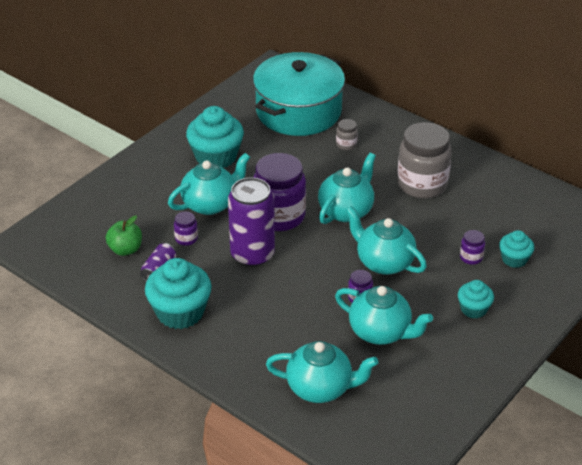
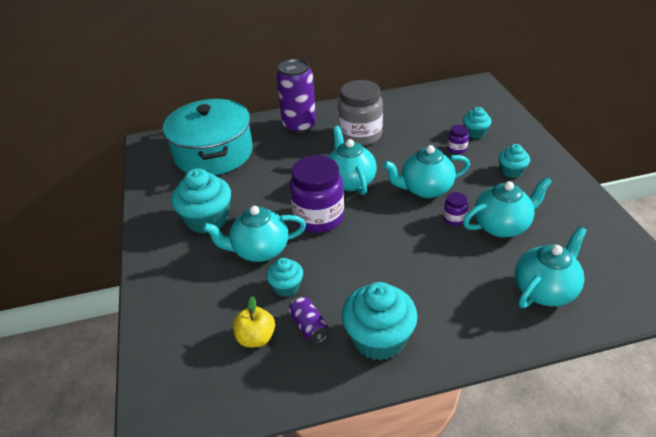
camera: 50 degrees left, 0 degrees up
(125, 249) = (256, 338): green apple -> yellow apple
(186, 239) = (286, 287): purple jar -> turquoise cupcake
(210, 204) = (260, 250): turquoise teapot -> turquoise teapot turned 105 degrees counterclockwise
(252, 254) = (348, 254): purple can -> purple can (299, 125)
(346, 144) = (279, 148): grey jar -> none

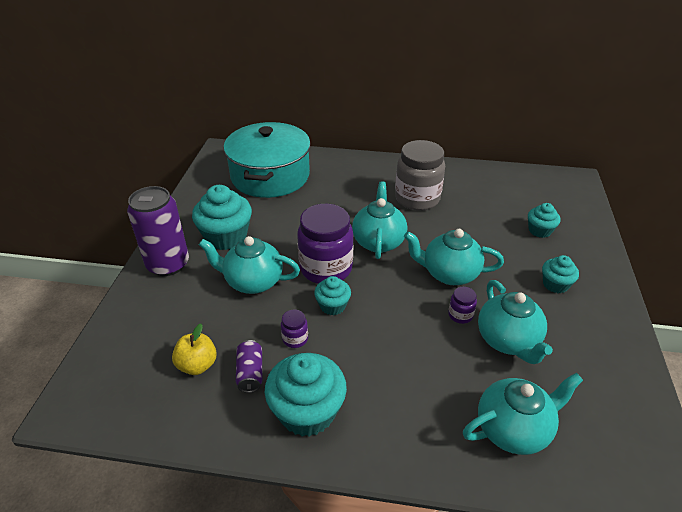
camera: 20 degrees right, 0 degrees up
(286, 287) = (254, 326): turquoise cupcake -> turquoise cupcake (332, 305)
(299, 125) = (364, 172): purple can -> purple can (168, 264)
(457, 149) = (509, 242): purple jar -> purple jar (295, 339)
(502, 226) = (508, 340): turquoise teapot -> turquoise teapot turned 75 degrees clockwise

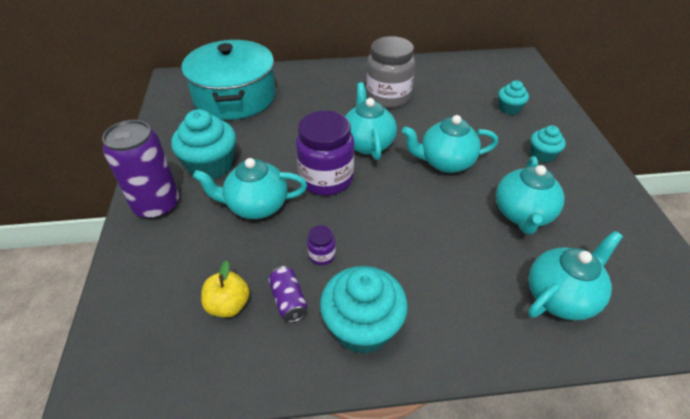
camera: 15 degrees left, 5 degrees up
(332, 305) = (347, 214): turquoise cupcake -> none
(460, 315) = (471, 199): purple jar -> none
(508, 340) = (522, 214): turquoise teapot -> turquoise teapot turned 45 degrees clockwise

